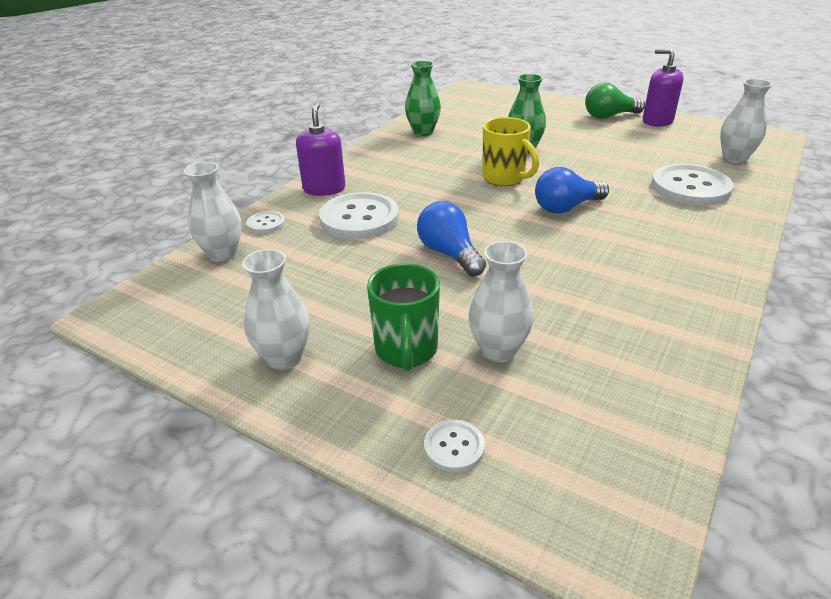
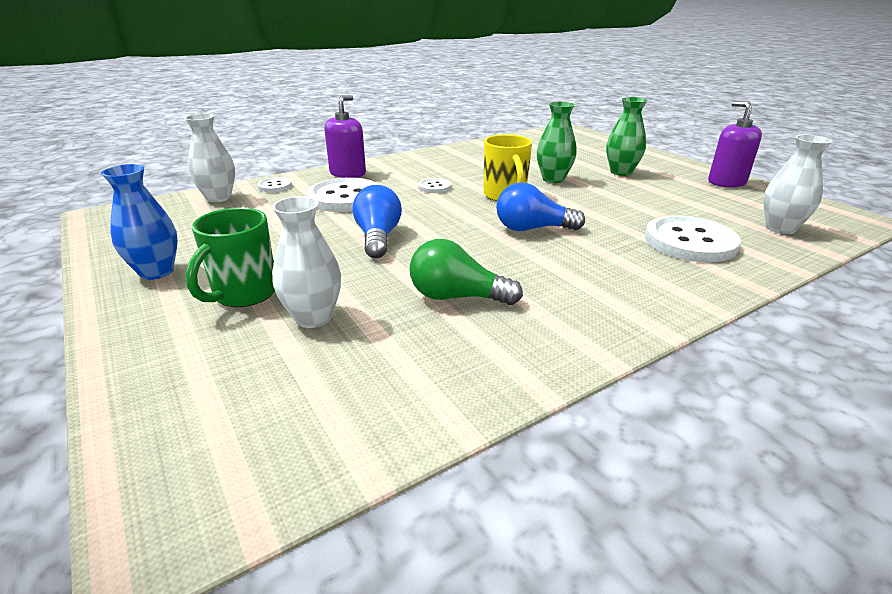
camera: 25 degrees right, 5 degrees down
(284, 358) = (156, 272): white vase -> blue vase
(423, 132) = (480, 152): green vase -> green vase (621, 172)
(454, 447) = (172, 376): white button -> white button (434, 187)
(609, 116) = (677, 170): green light bulb -> green light bulb (457, 297)

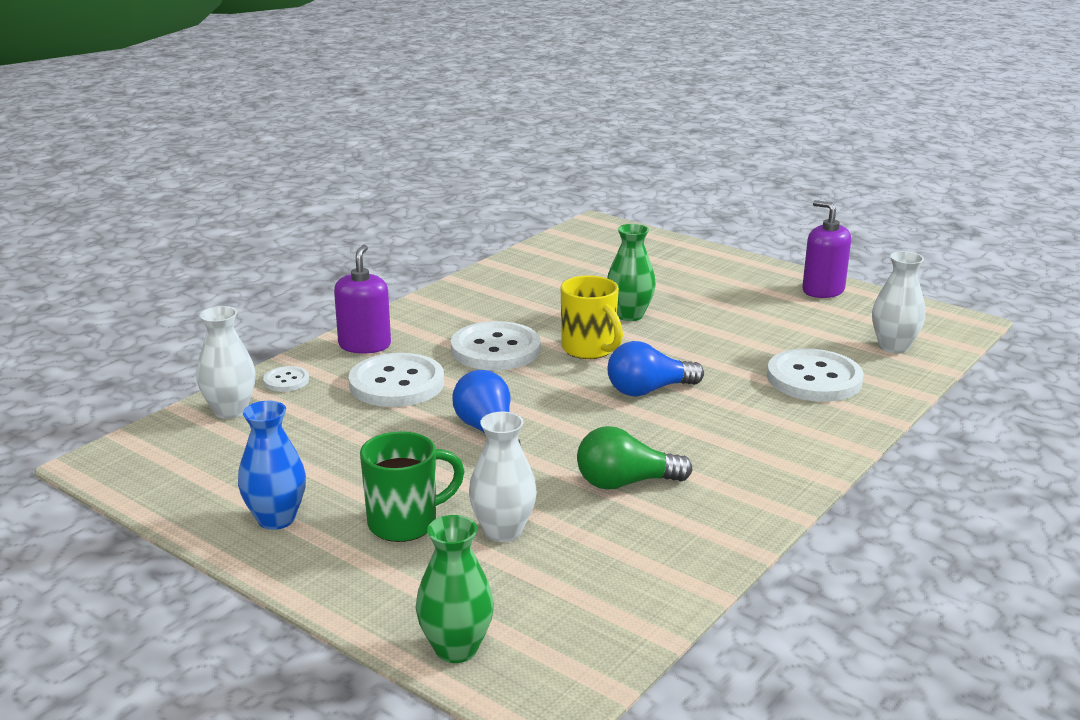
camera: 20 degrees left, 5 degrees down
(243, 294) = (405, 523): green mug -> green mug turned 120 degrees counterclockwise
(434, 187) = (495, 349): white button -> white button, size x2.10
(621, 172) = (702, 292): green vase -> green vase (456, 649)

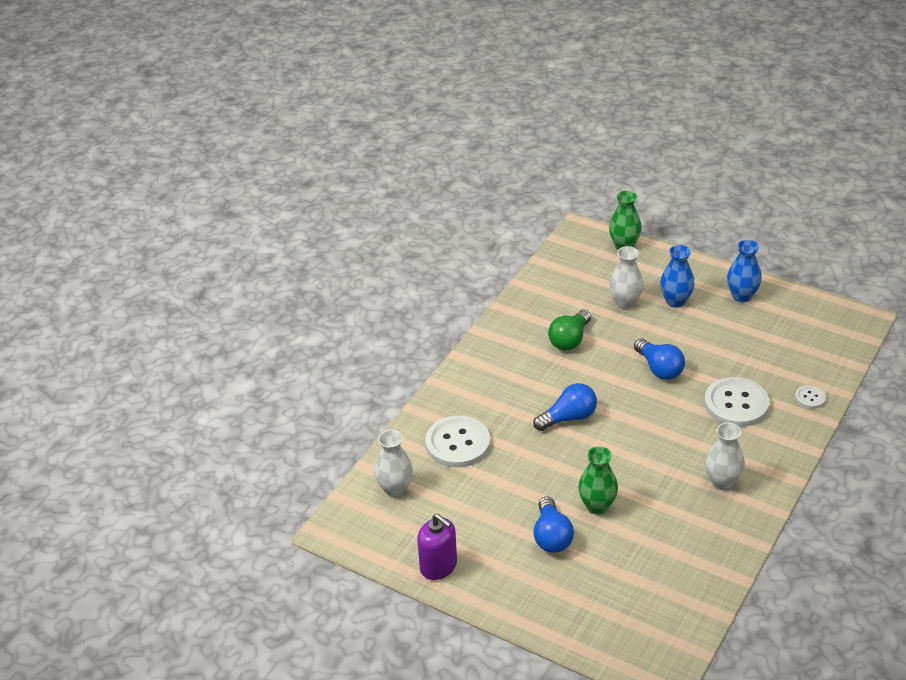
camera: 175 degrees right, 15 degrees up
(230, 411) = (824, 366): white vase -> white vase (722, 482)
(364, 345) = (781, 442): purple soap dispenser -> none
(405, 523) = (675, 301): green mug -> blue vase
(495, 349) = (685, 449): white button -> none
(589, 350) = (618, 457): yellow mug -> none
(625, 483) = (570, 340): green light bulb -> green light bulb turned 135 degrees clockwise
(689, 299) = (551, 536): none -> blue light bulb

